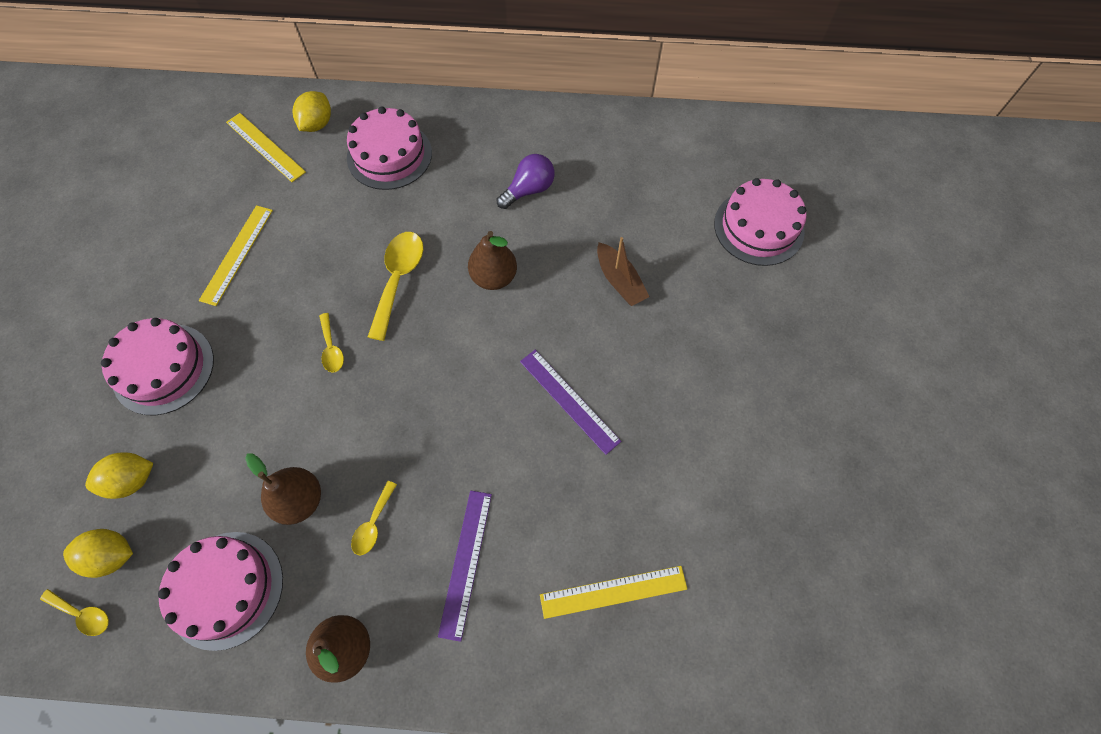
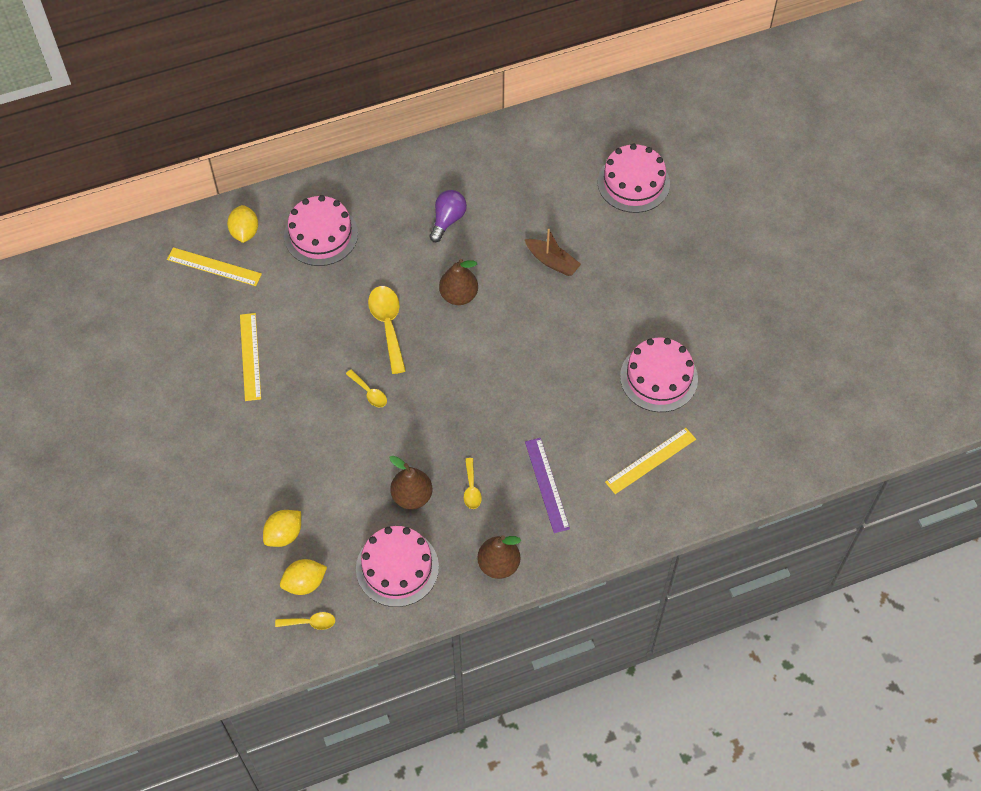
camera: 25 degrees left, 5 degrees down
(163, 368) = (252, 457): pink cake -> pink cake (658, 377)
(569, 400) = (560, 358): purple ruler -> none

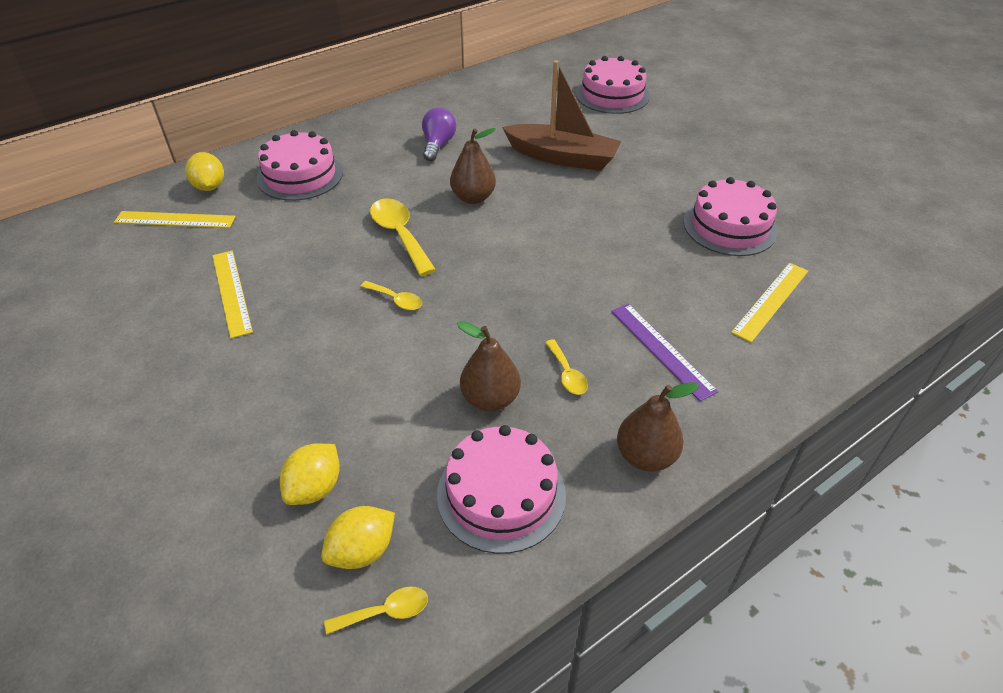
camera: 15 degrees left, 15 degrees down
(552, 262) = (562, 157): brown boat -> brown boat, size x1.72

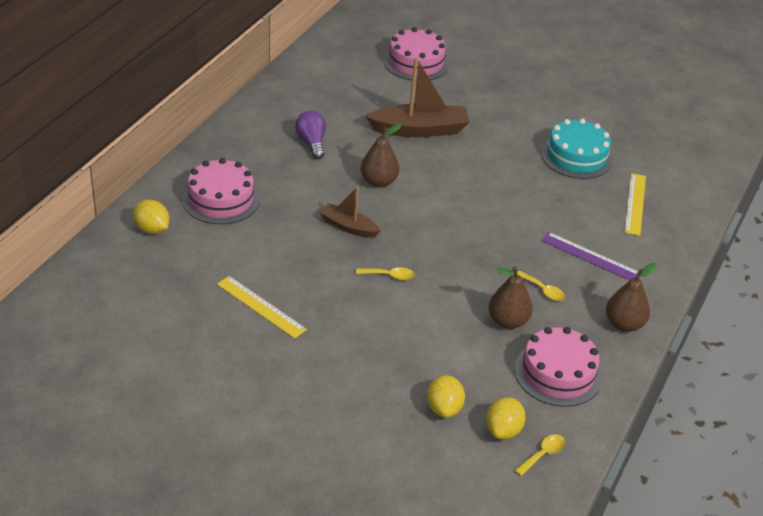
camera: 30 degrees left, 5 degrees down
(175, 219) = (152, 265): yellow ruler -> none
(400, 235) = (348, 227): yellow spoon -> brown boat
(729, 226) = (576, 156): pink cake -> turquoise cake

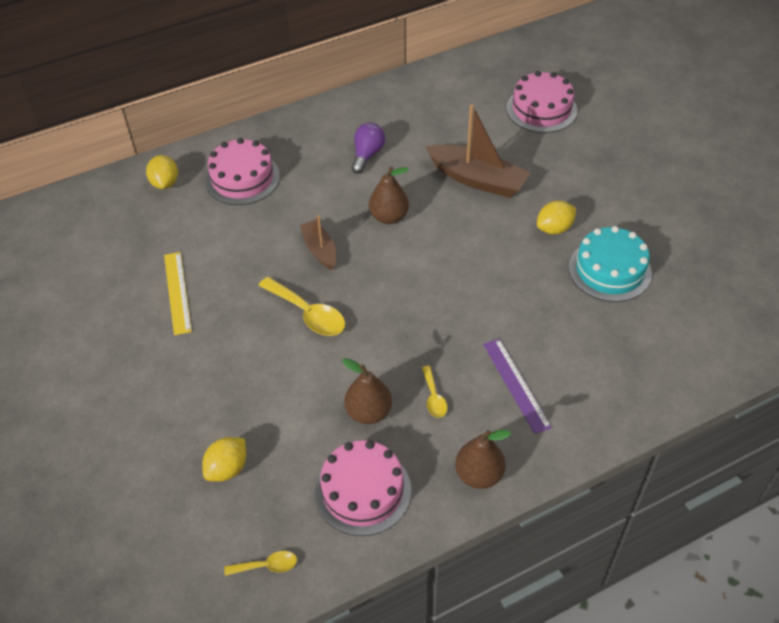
camera: 40 degrees right, 10 degrees up
(389, 276) = (308, 314): yellow spoon -> yellow spoon, size x1.82
(503, 430) = (256, 520): yellow lemon -> yellow lemon (554, 228)
(635, 204) = (622, 349): yellow ruler -> none

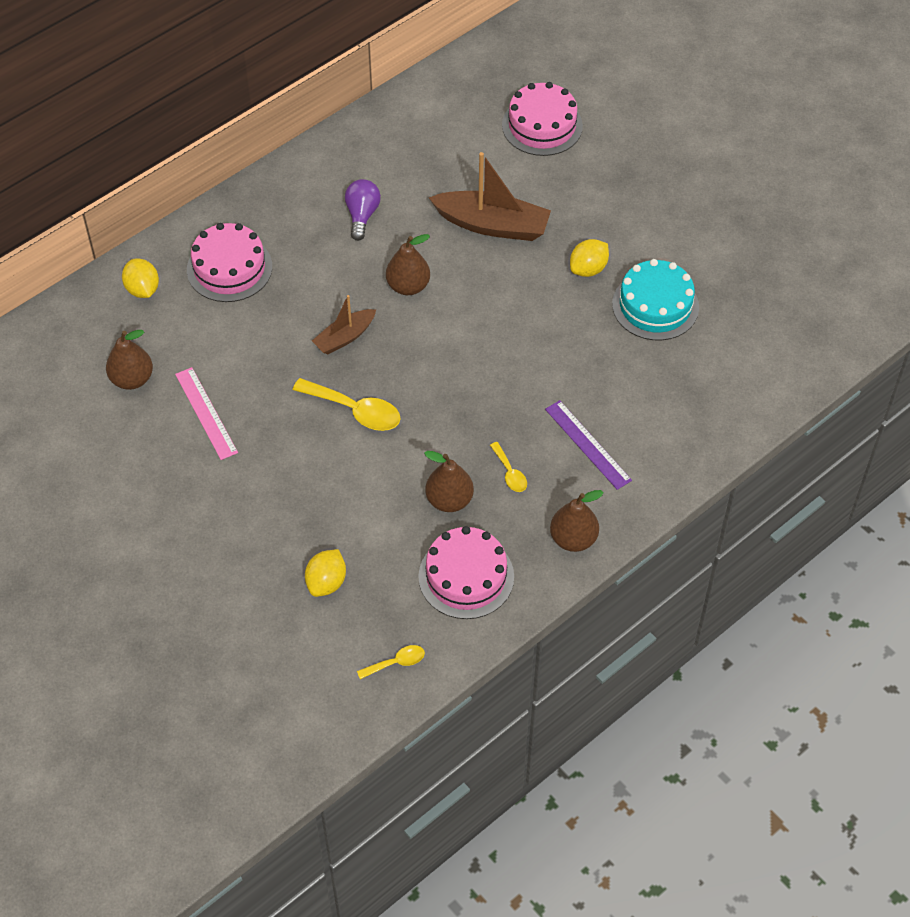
camera: 15 degrees left, 5 degrees up
(126, 253) = (132, 379): none -> brown pear
(177, 292) = (206, 413): yellow ruler -> pink ruler
(320, 250) = (344, 337): brown boat -> brown boat turned 90 degrees counterclockwise

